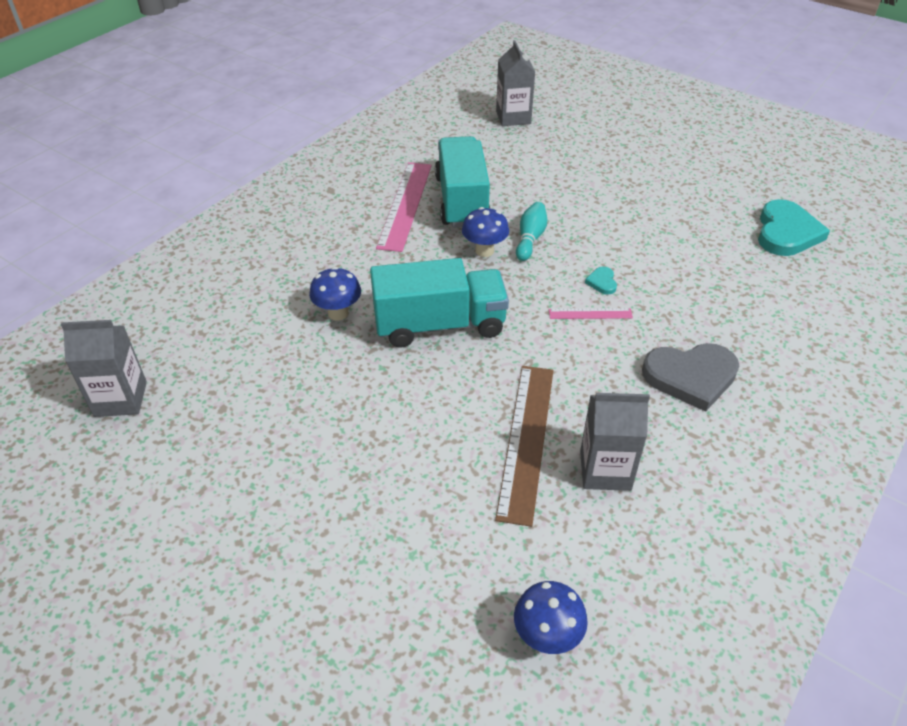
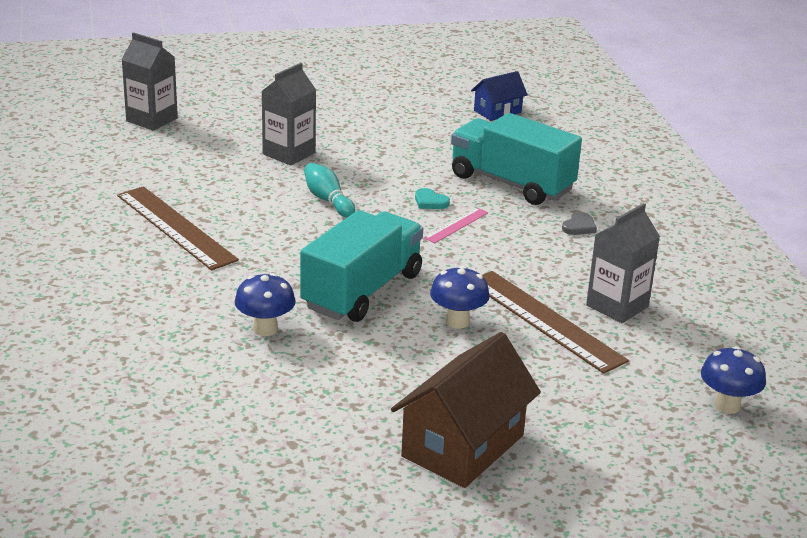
camera: 50 degrees left, 15 degrees down
(120, 399) = (186, 496): grey carton -> grey carton (289, 153)
(306, 496) = (463, 446): none -> brown house
(405, 205) = (176, 227): pink ruler -> brown ruler
(461, 201) = (221, 201): turquoise truck -> turquoise truck (511, 183)
(484, 251) = (306, 226): blue mushroom -> blue mushroom (457, 322)
(690, 377) = (579, 227): grey heart -> grey heart, size x0.43
(786, 232) = (497, 111): turquoise heart -> blue house

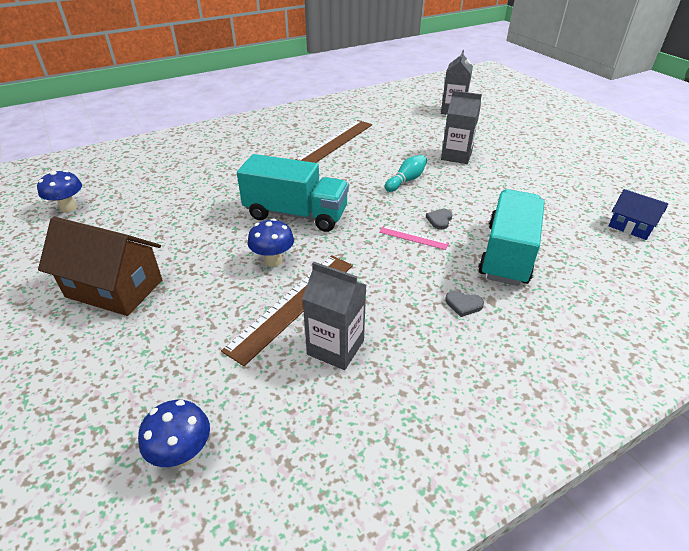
camera: 75 degrees right, 10 degrees up
(265, 329) = (236, 190): blue mushroom -> blue mushroom (68, 208)
(430, 202) = (439, 220): turquoise heart -> grey heart

